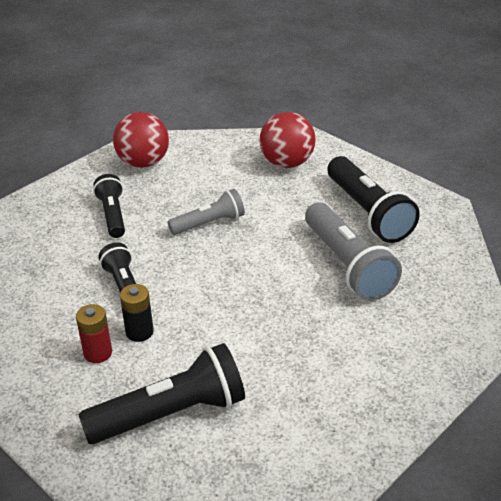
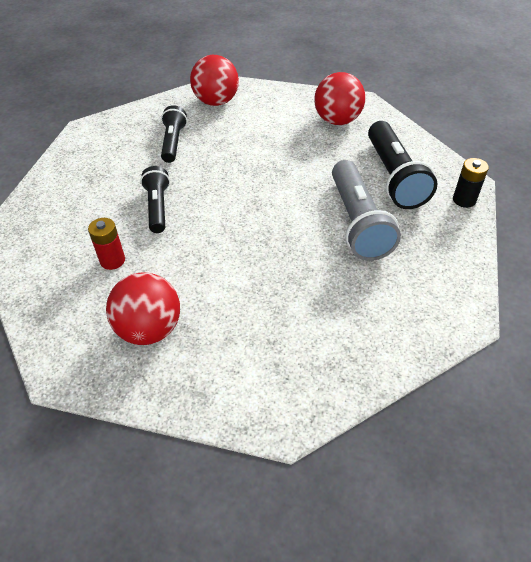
camera: 15 degrees right, 10 degrees up
(139, 332) = (154, 249): black battery -> black battery (464, 200)
(170, 414) = (149, 329): black flashlight -> red ball
(209, 223) = (250, 163): grey flashlight -> none

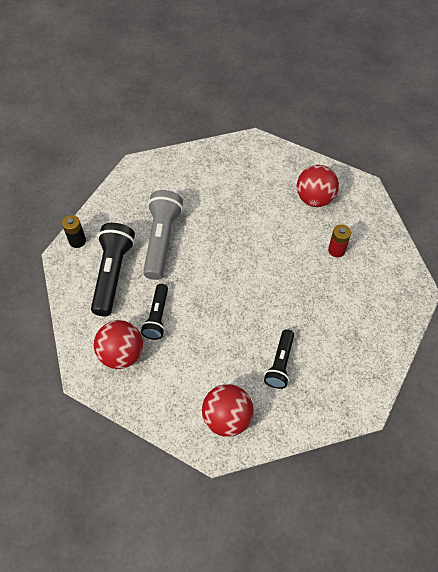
camera: 165 degrees left, 10 degrees up
(158, 207) = (301, 289): black flashlight -> black flashlight (157, 316)

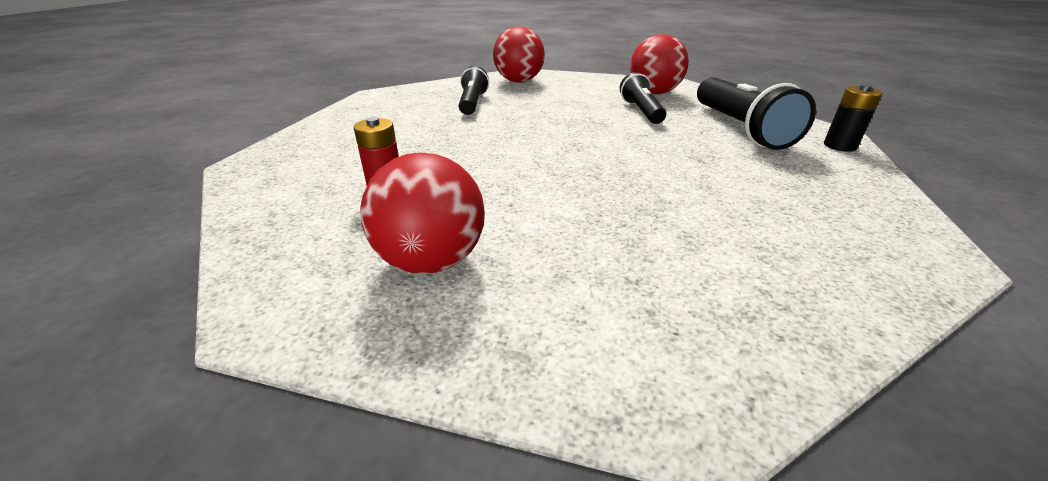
camera: 165 degrees right, 25 degrees down
(161, 240) = (713, 161): grey flashlight -> none

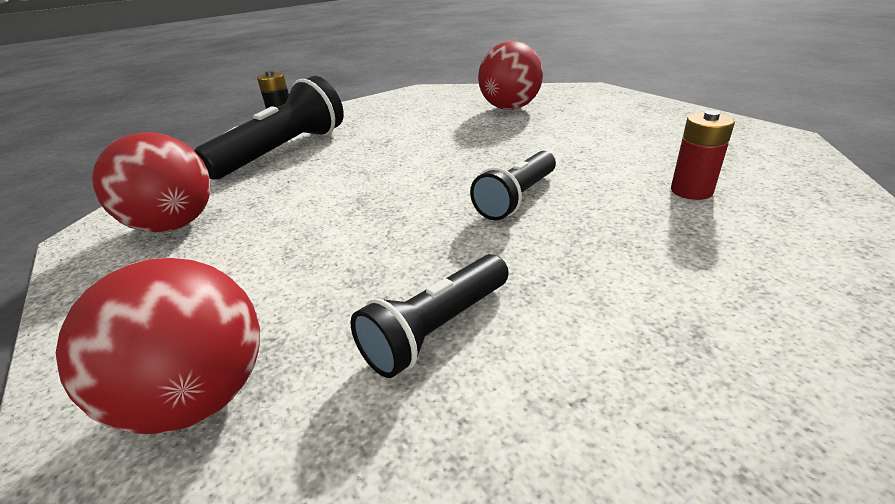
camera: 135 degrees left, 0 degrees up
(431, 261) = (668, 136): red ball -> red ball (509, 108)
(641, 111) = (283, 199): black flashlight -> black flashlight (517, 198)

